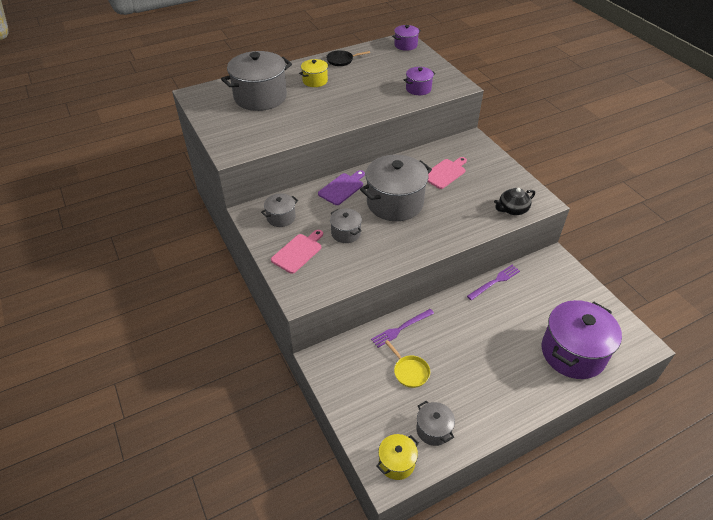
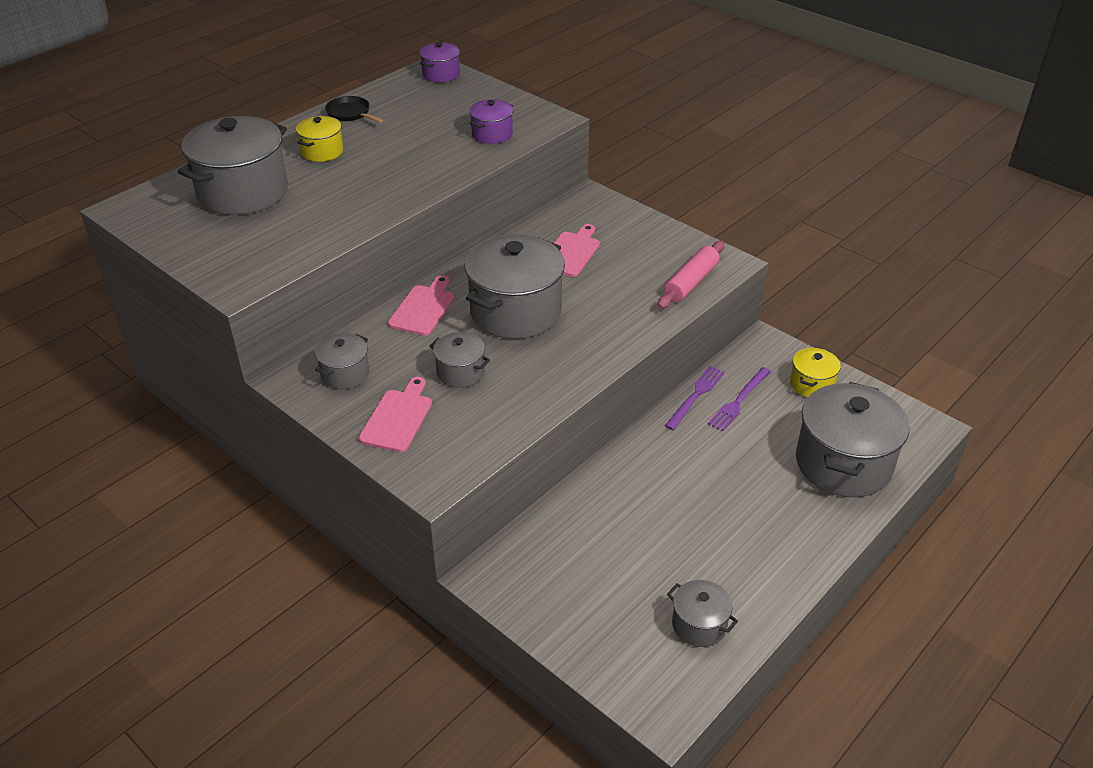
camera: 20 degrees left, 5 degrees down
(341, 60) = (350, 113): black pan -> black pan turned 75 degrees clockwise
(342, 188) = (423, 308): purple cutting board -> pink cutting board
(396, 463) = (666, 687): yellow pot -> yellow pot (811, 384)
(401, 328) = (588, 497): purple fork -> purple fork (739, 401)
(410, 371) = (629, 554): yellow pan -> none
(512, 209) = (691, 282): black teapot -> pink rolling pin
(573, 353) = (843, 463): purple pot -> grey pot

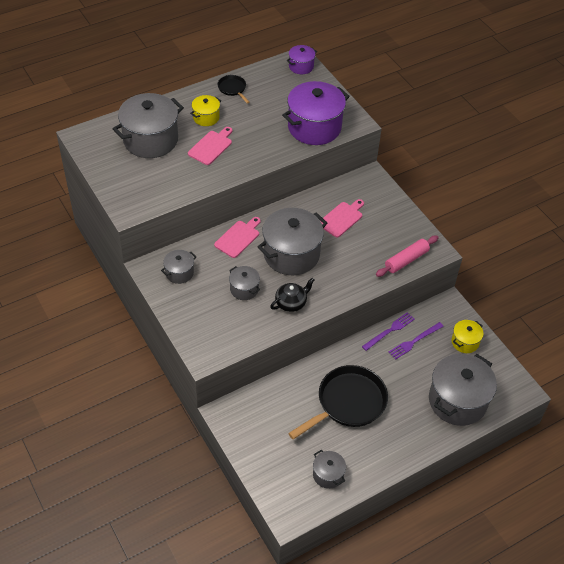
camera: 15 degrees right, 10 degrees up
(398, 418) = (199, 310): pink cutting board -> pink cutting board (211, 146)
(492, 134) = (314, 127): purple pot -> purple pot, size x2.02
(544, 373) = (291, 303): none -> black teapot
(680, 509) = (348, 403): none -> black pan

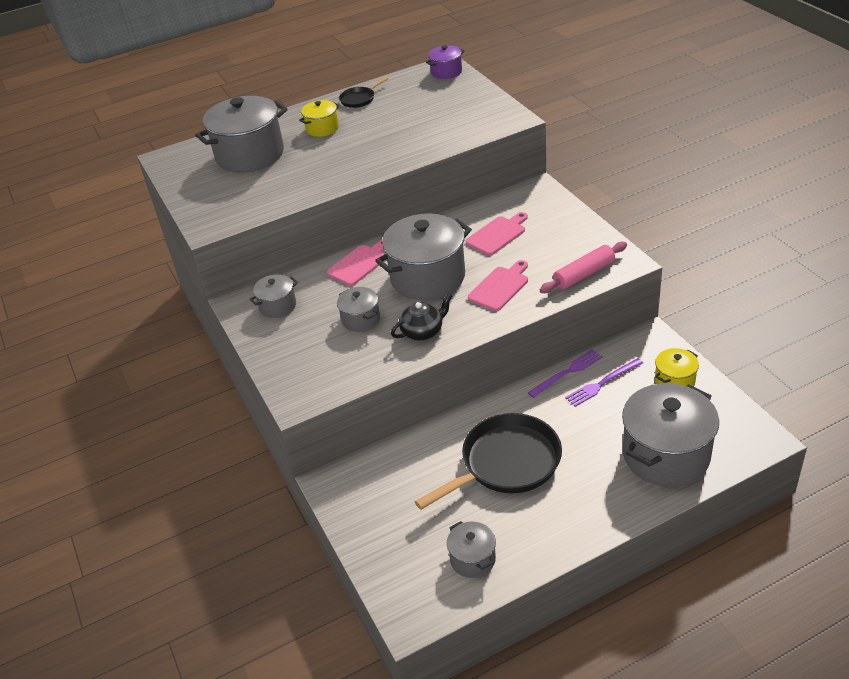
camera: 10 degrees right, 10 degrees down
(211, 146) = (325, 156): pink cutting board -> pink cutting board (500, 287)
(233, 89) = (359, 99): black pan -> black pan turned 105 degrees counterclockwise
(314, 127) = (458, 127): purple pot -> none

